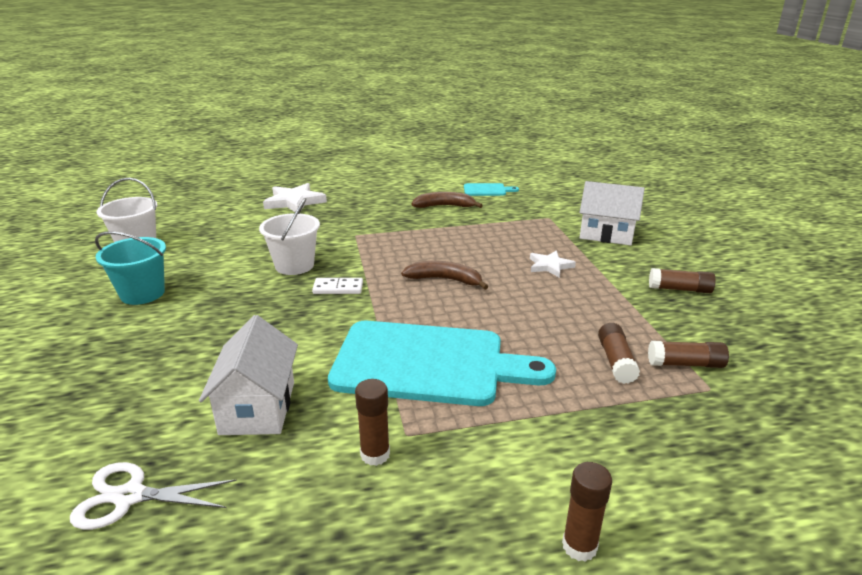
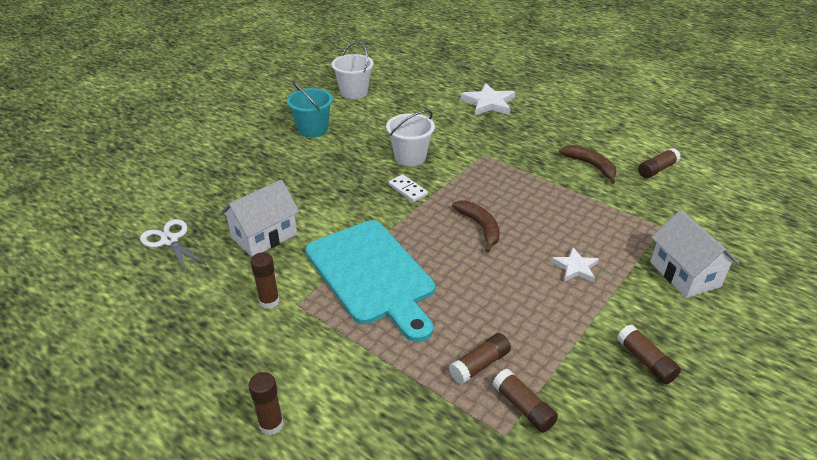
camera: 50 degrees right, 10 degrees up
(487, 190) = (657, 169): turquoise cutting board -> brown glue stick

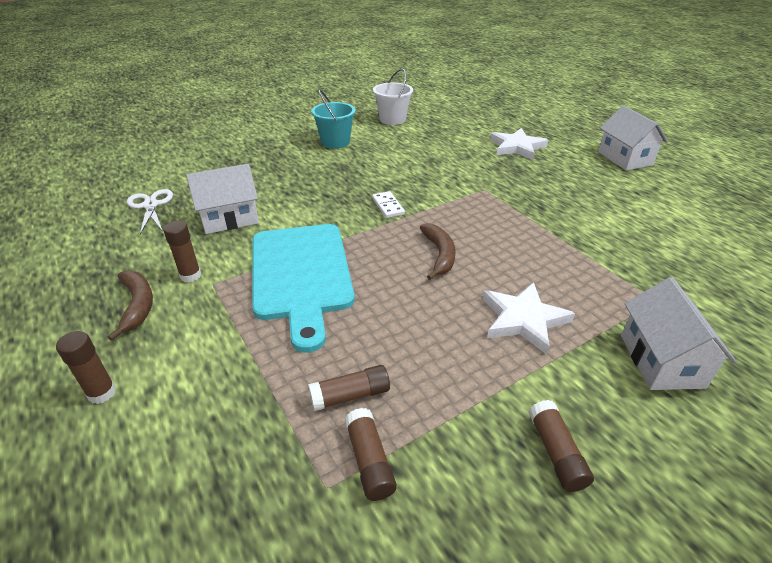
camera: 20 degrees right, 0 degrees up
(410, 157) = (409, 179): white bucket -> none
(575, 267) = (523, 319): white star -> white star, size x1.62
(585, 98) = (625, 158): none -> white house
(591, 166) = (598, 221): brown banana -> brown banana (137, 305)
(657, 169) = (678, 239): brown glue stick -> none

